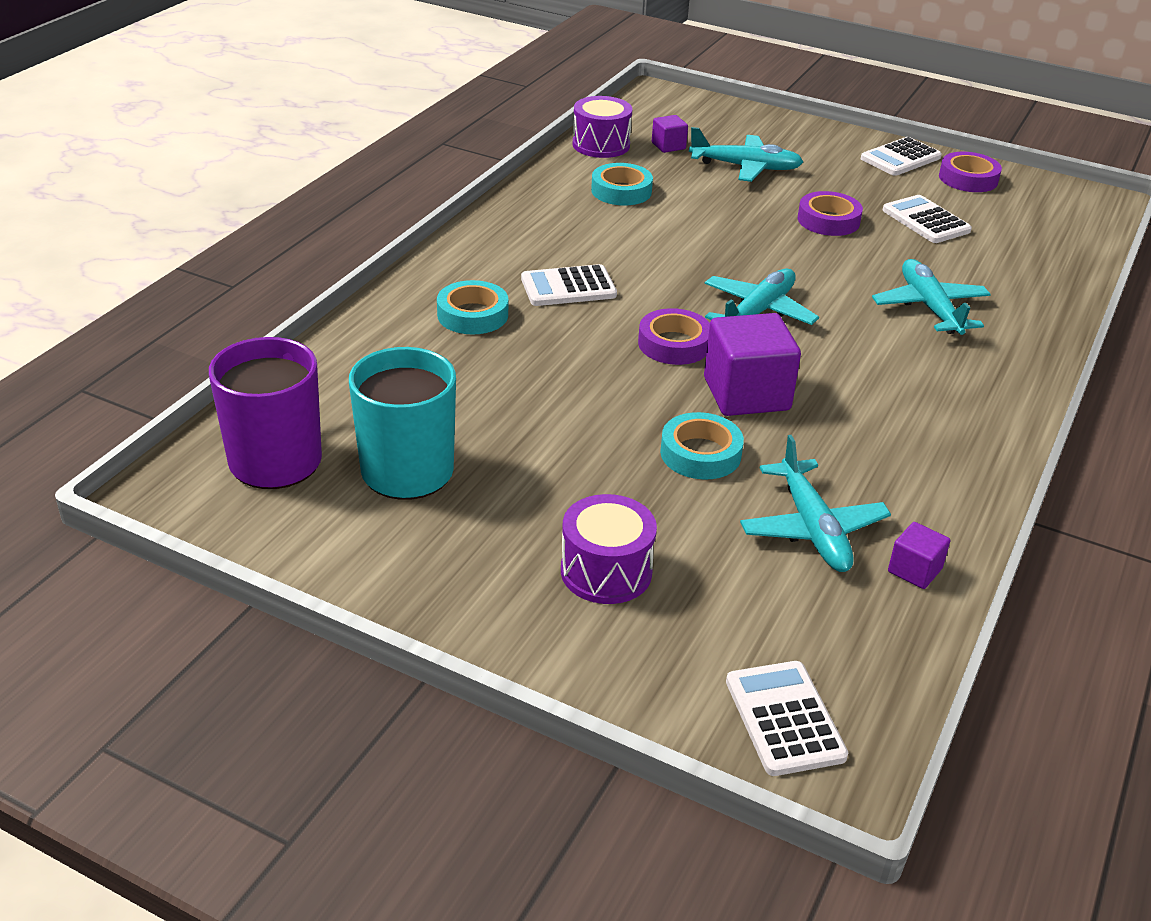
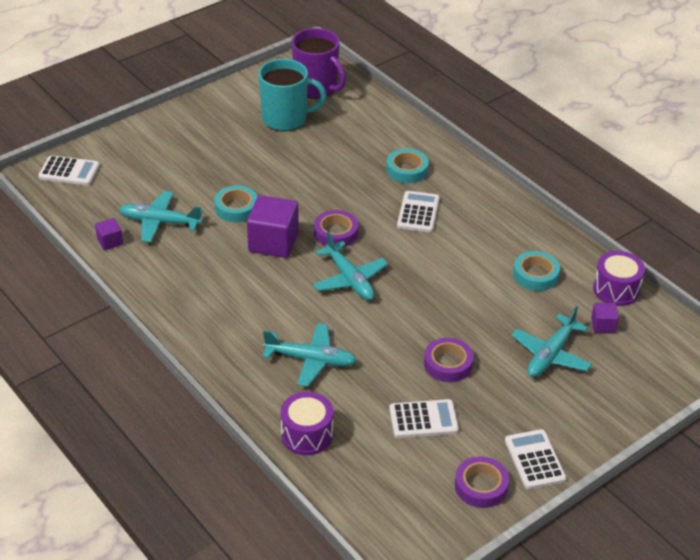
camera: 115 degrees right, 5 degrees up
(606, 571) = (180, 154): purple drum -> purple drum (307, 435)

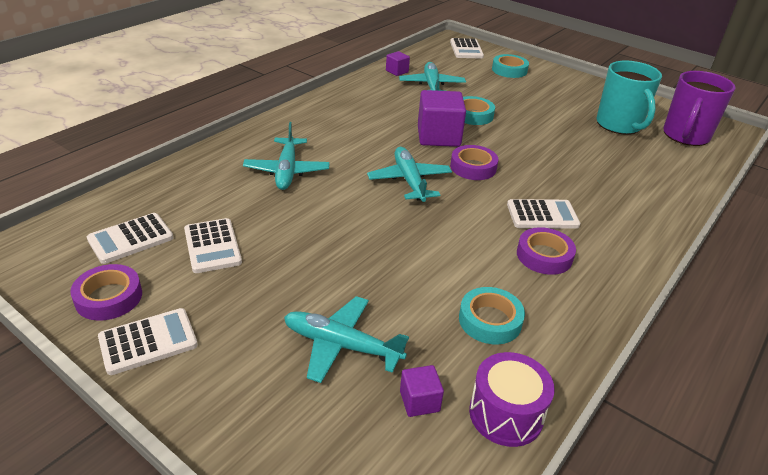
camera: 75 degrees right, 5 degrees down
(307, 435) = (188, 178): purple drum -> none
(349, 279) = (409, 181): turquoise plane -> turquoise plane turned 120 degrees clockwise
(402, 475) = (131, 239): none -> white calculator
(407, 170) = (608, 201): turquoise tape -> turquoise tape (509, 70)
(448, 364) = (302, 257): purple tape -> purple tape (544, 256)

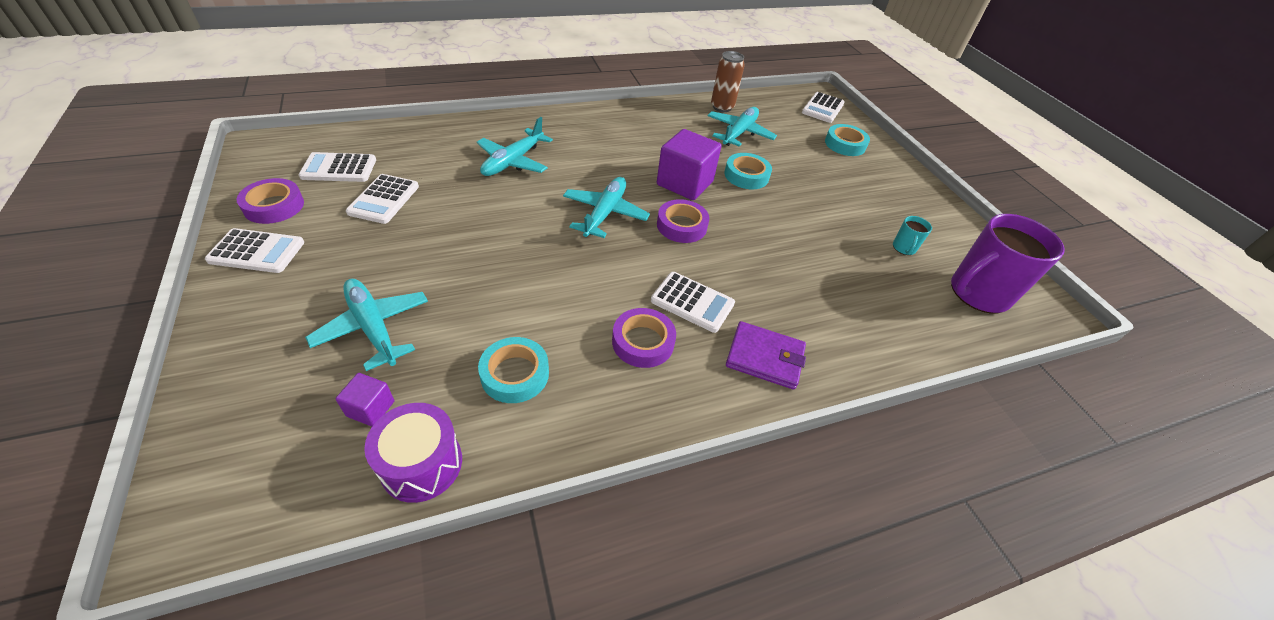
camera: 30 degrees right, 10 degrees up
(397, 71) = (722, 107): purple cube -> brown can
(619, 125) = (904, 248): turquoise mug -> turquoise mug, size x0.43
(624, 228) = (765, 357): none -> purple wallet

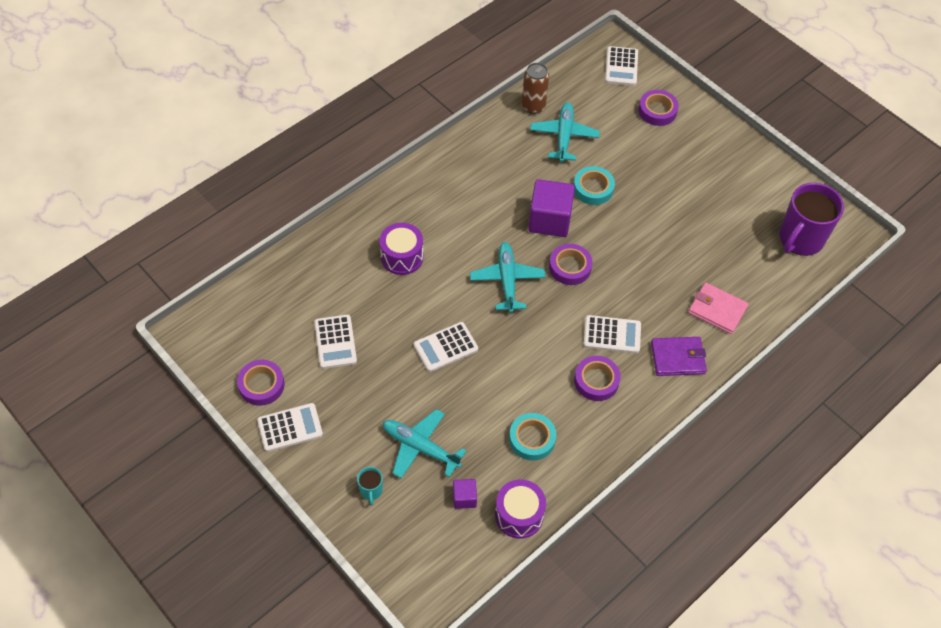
camera: 20 degrees left, 10 degrees up
(339, 168) = (274, 327): white calculator -> white calculator (445, 347)
(513, 161) = (402, 257): turquoise plane -> purple drum
(841, 325) = (717, 310): none -> pink wallet
(845, 144) = (657, 111): turquoise tape -> purple tape
(904, 248) = (738, 216): turquoise mug -> turquoise mug (371, 490)

